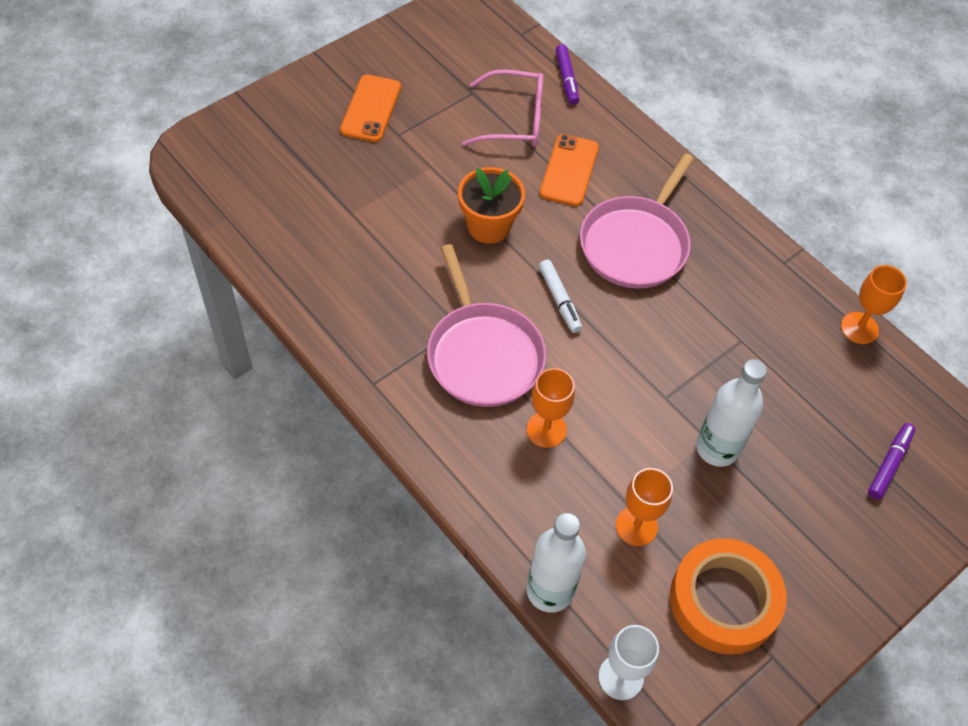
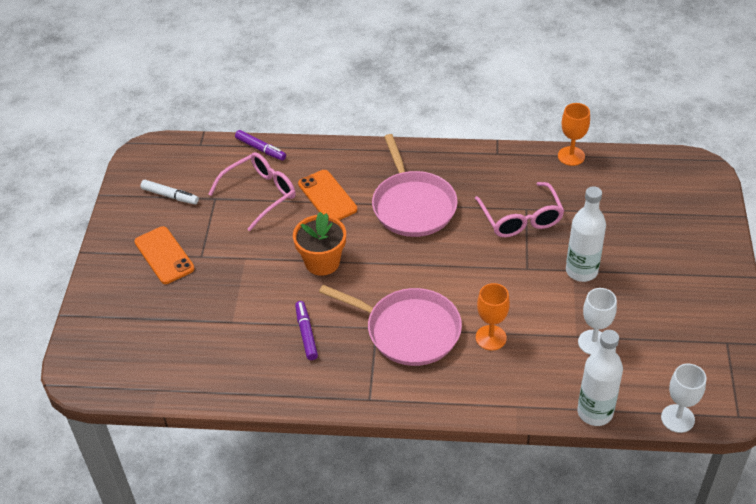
camera: 40 degrees left, 10 degrees down
(559, 300) = (411, 267): white marker -> white marker (170, 196)
(636, 526) = (593, 342): orange goblet -> white goblet
(723, 346) = (521, 219): none -> pink glasses
(724, 600) = (675, 338): orange tape -> none
(889, 464) = (663, 208): purple marker -> purple marker (306, 333)

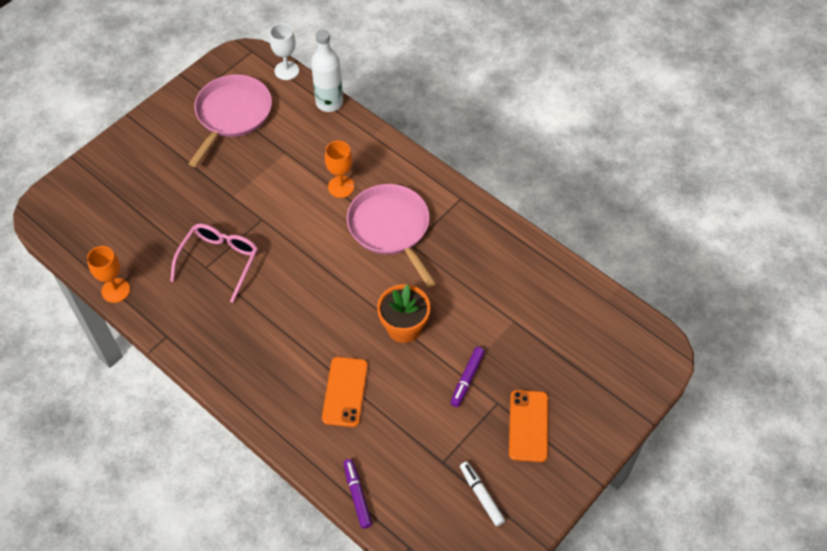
camera: 145 degrees left, 10 degrees up
(260, 194) = (399, 437): pink glasses -> none
(306, 333) = (465, 273): purple marker -> purple marker (467, 379)
(413, 205) = (285, 332): pink pan -> pink pan (232, 114)
(581, 271) = (228, 192): white bottle -> none
(593, 342) = (280, 141): white goblet -> none

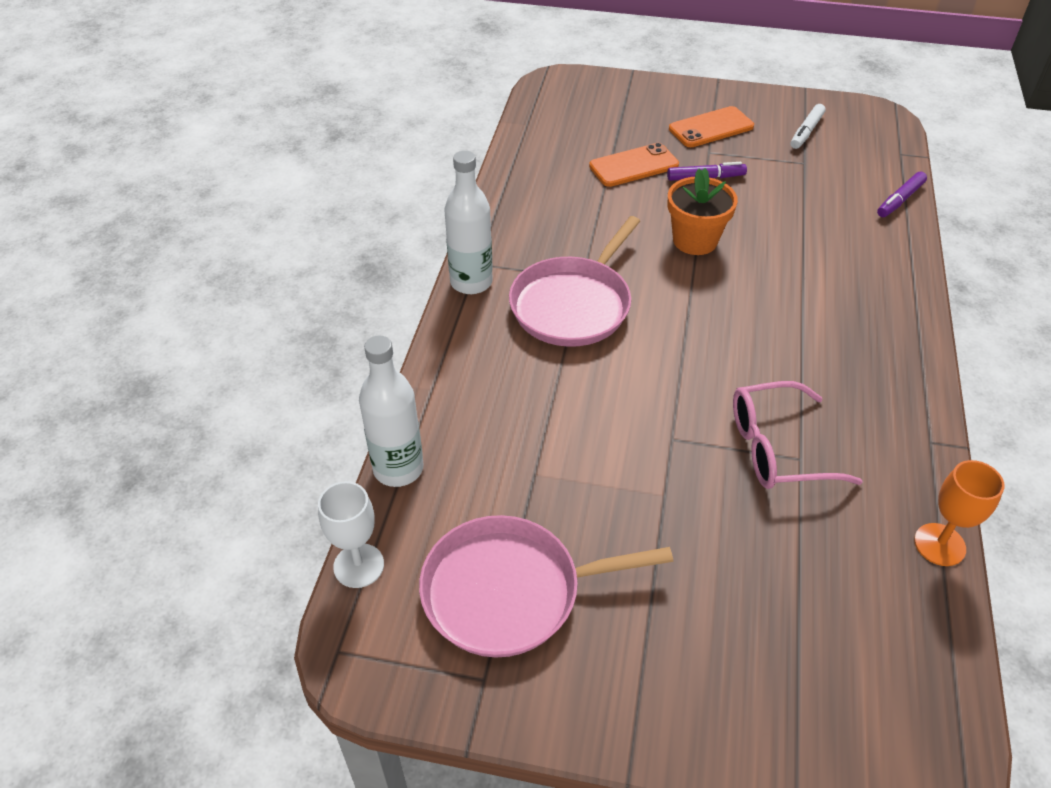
camera: 120 degrees left, 10 degrees down
(341, 187) = (548, 380): orange goblet -> none
(345, 392) = (813, 252): orange phone -> orange phone (633, 166)
(445, 187) = (471, 282): none -> white bottle

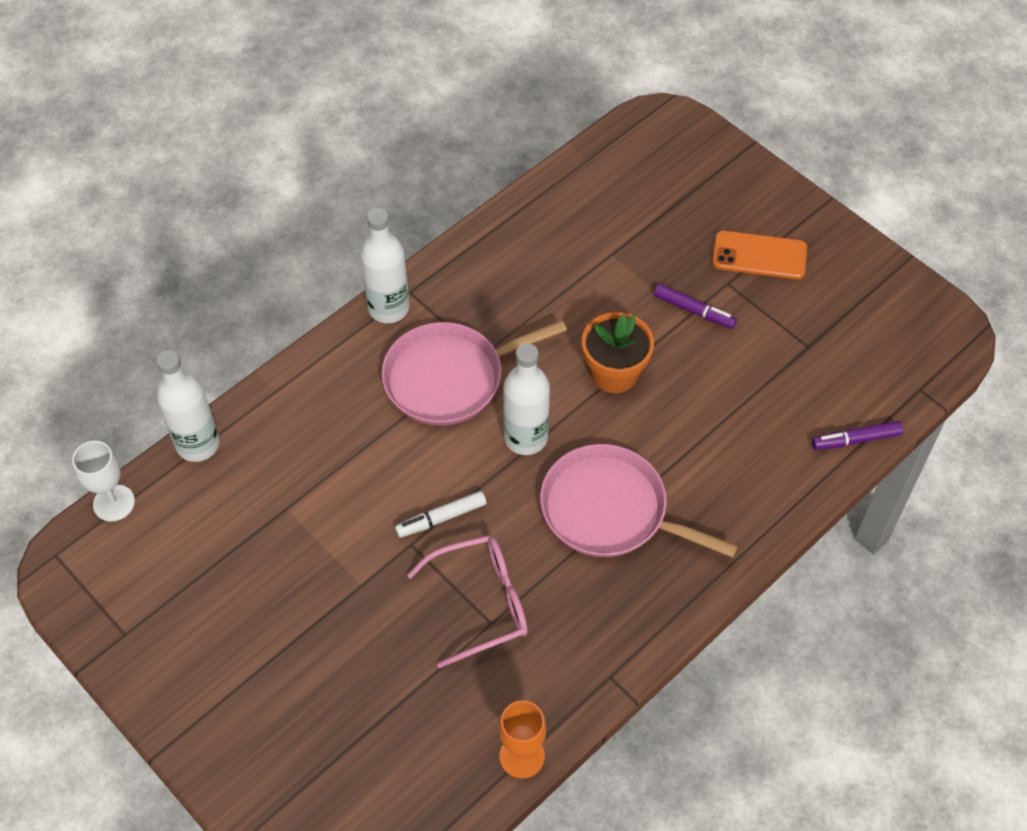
camera: 35 degrees right, 10 degrees up
(509, 591) = (191, 586): pink pan -> pink pan (610, 510)
(633, 166) = (640, 261): orange phone -> none
(678, 314) = (525, 438): none -> white bottle
(777, 448) = (482, 603): pink glasses -> pink glasses turned 135 degrees clockwise
(806, 132) = (851, 311): white marker -> white marker (441, 518)

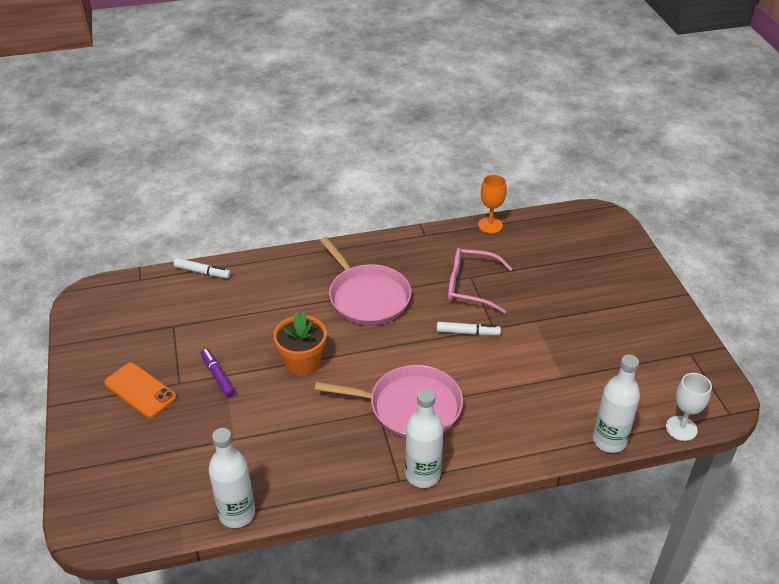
camera: 150 degrees left, 15 degrees down
(525, 438) = (387, 351): white bottle -> white bottle (237, 514)
(855, 440) = (202, 272): purple marker -> white marker

